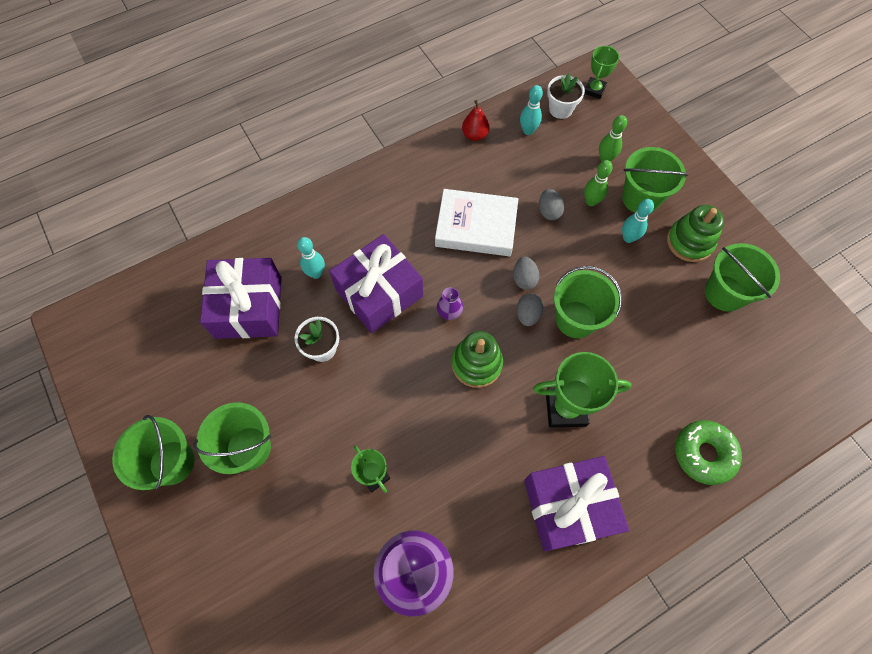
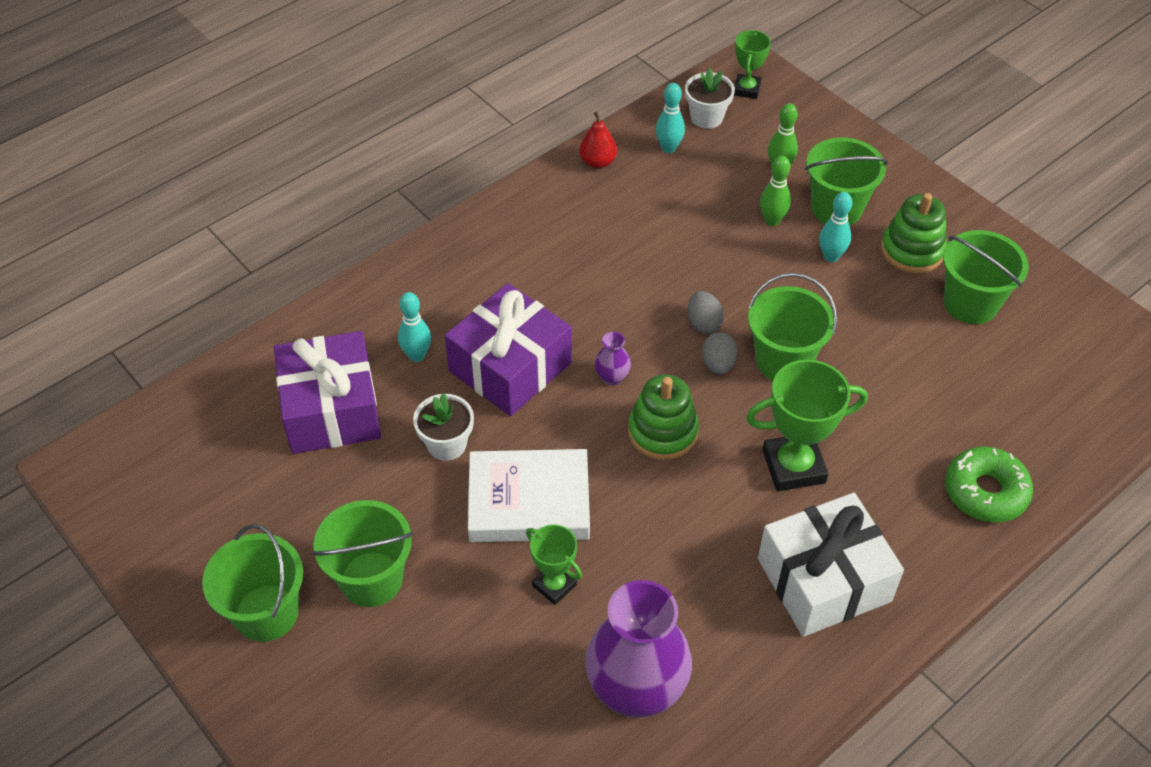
camera: 10 degrees left, 15 degrees down
(476, 226) = (624, 270): white book -> white book (529, 502)
(549, 211) = (718, 239): grey egg -> none
(569, 506) = (824, 580): purple gift -> white gift

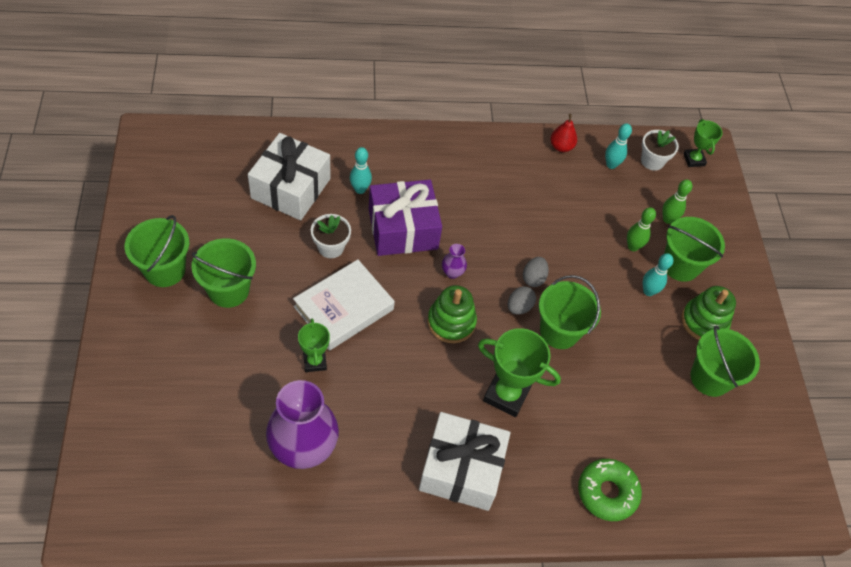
camera: 30 degrees right, 5 degrees up
(331, 409) = (291, 188): purple gift -> white gift
(529, 502) = (344, 308): white book -> white book turned 75 degrees counterclockwise
(746, 89) = (694, 159): green trophy -> green trophy turned 60 degrees counterclockwise

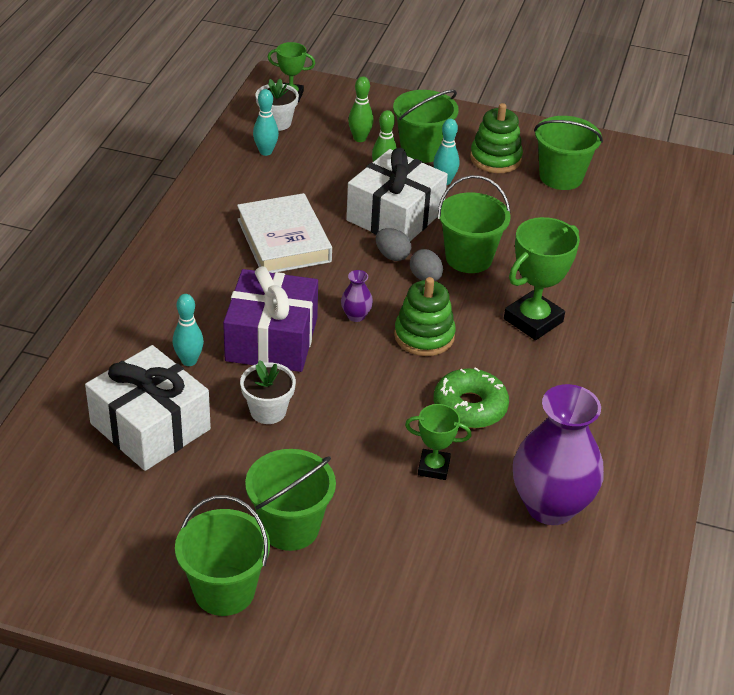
camera: 65 degrees left, 15 degrees down
(344, 308) = (366, 422): white book -> white book (284, 240)
(461, 469) = (613, 380): white gift -> white gift (395, 216)
(561, 147) = (218, 179): red pear -> none
(607, 492) = (666, 284): green donut -> green donut (470, 407)

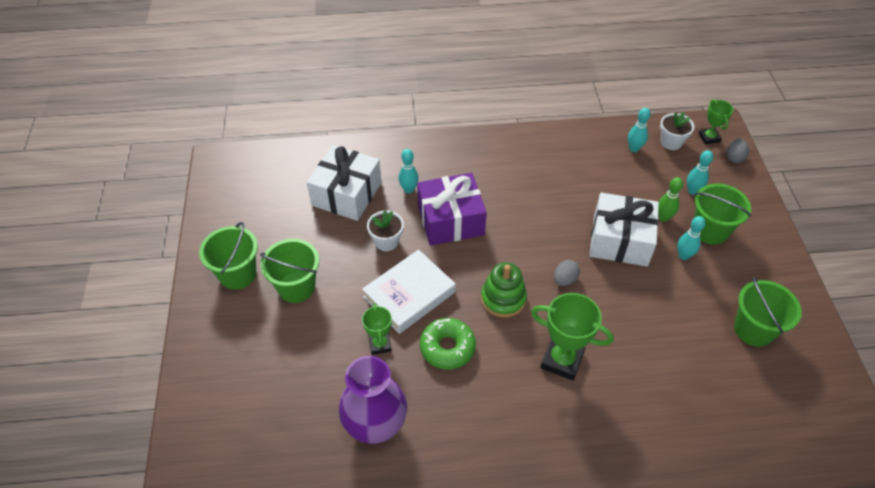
camera: 70 degrees right, 10 degrees up
(284, 240) = (549, 191): white book -> white book (409, 294)
(356, 316) = (499, 254): purple vase -> none
(360, 138) = (692, 191): green bowling pin -> turquoise bowling pin
(392, 256) = (575, 253): grey egg -> grey egg (734, 158)
(469, 258) = (605, 298): green bucket -> none
(495, 158) = (740, 278): green stacking toy -> none

